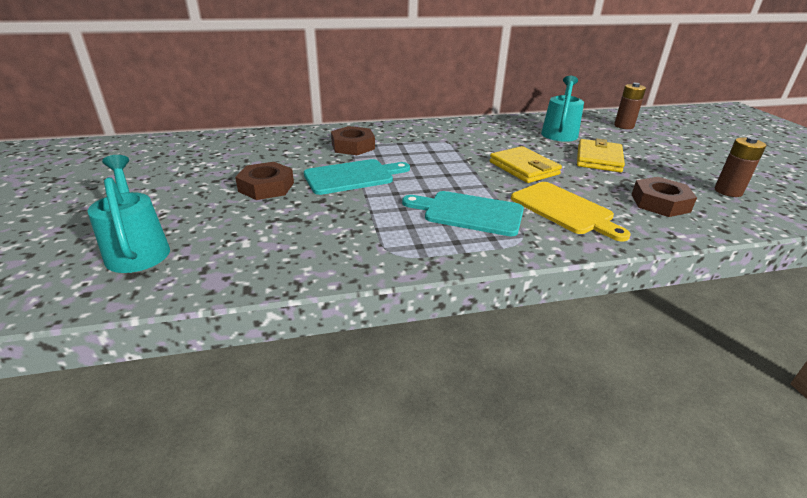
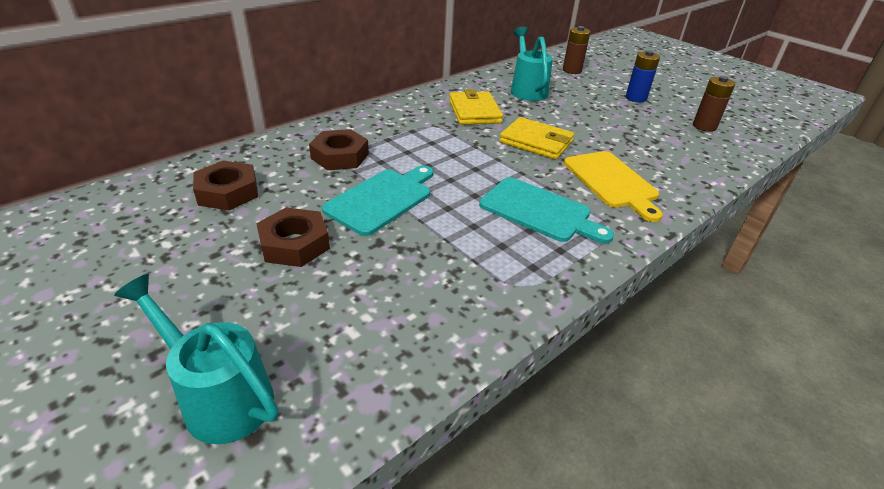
camera: 30 degrees left, 5 degrees up
(469, 213) = (539, 211): turquoise cutting board -> turquoise cutting board turned 135 degrees counterclockwise
(564, 210) = (612, 182): yellow cutting board -> yellow cutting board turned 45 degrees clockwise
(598, 159) = (586, 115): yellow wallet -> yellow wallet (474, 112)
(660, 203) = (672, 152): brown nut -> brown nut (228, 192)
(671, 156) = (636, 98): none -> blue battery

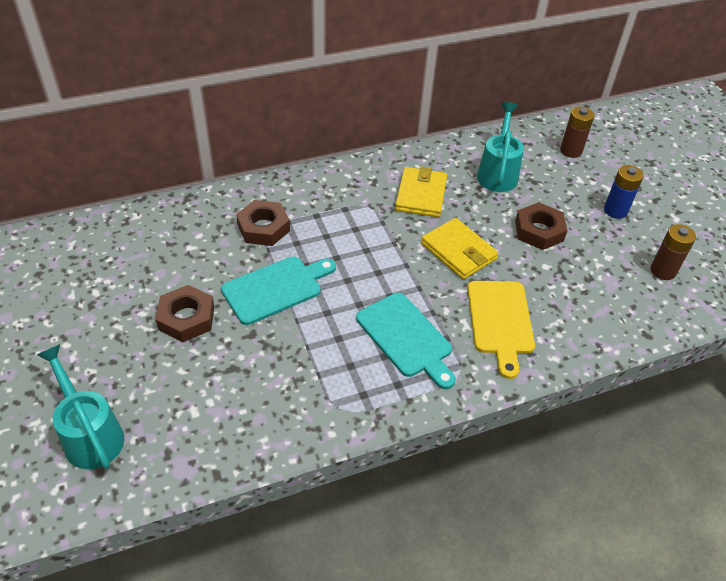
camera: 20 degrees right, 10 degrees up
(228, 192) = (156, 249): brown nut -> brown nut (539, 231)

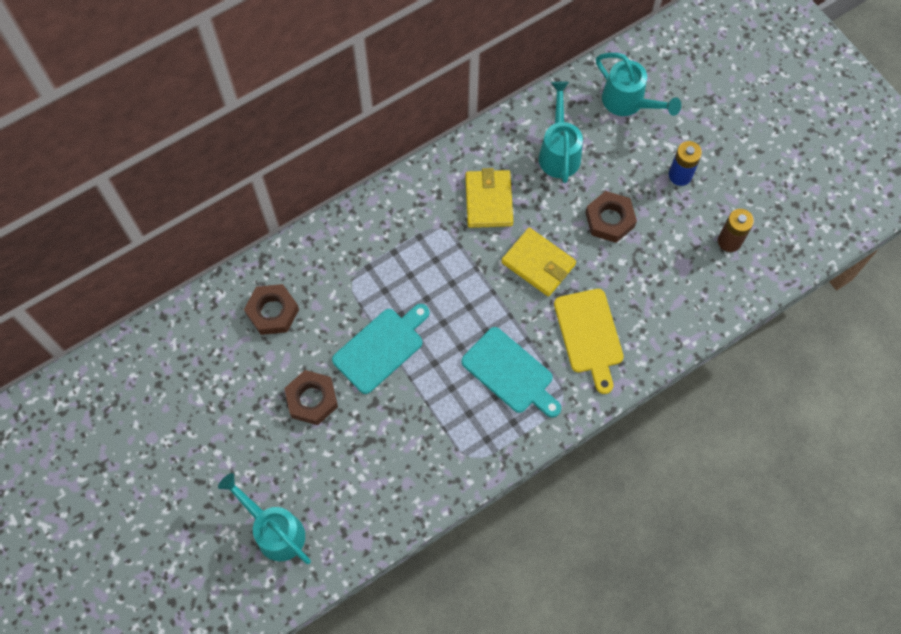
camera: 10 degrees left, 20 degrees up
(263, 228) = (348, 280): brown nut -> brown nut (272, 312)
(571, 151) = (628, 102): brown battery -> turquoise watering can

